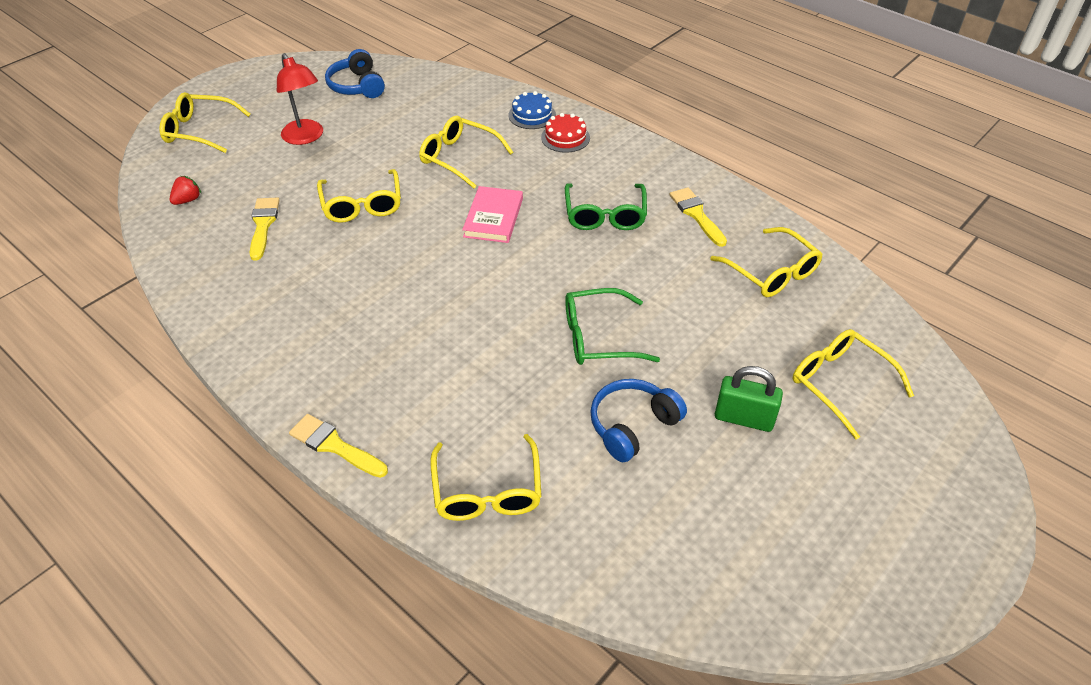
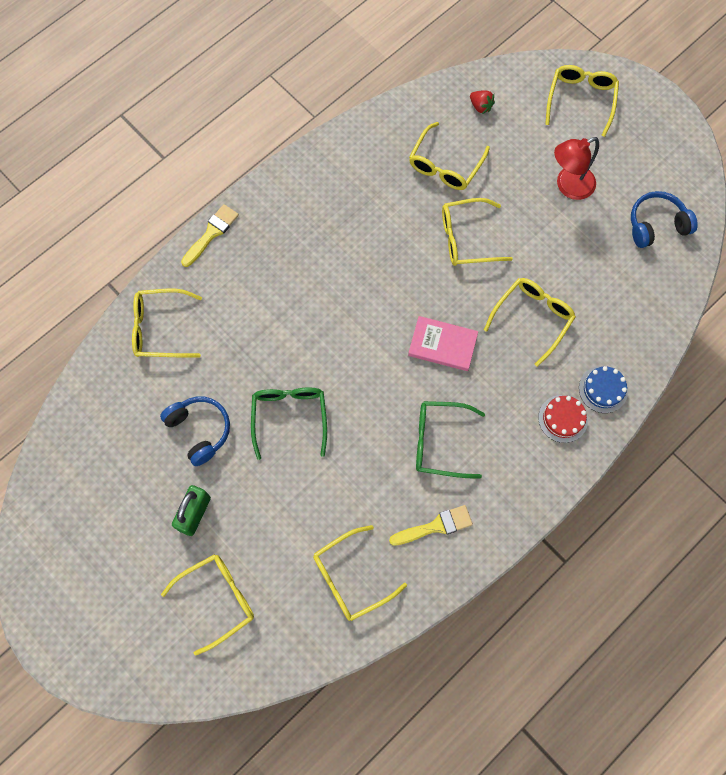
camera: 95 degrees right, 25 degrees up
(263, 225) = (445, 165): yellow brush -> yellow glasses

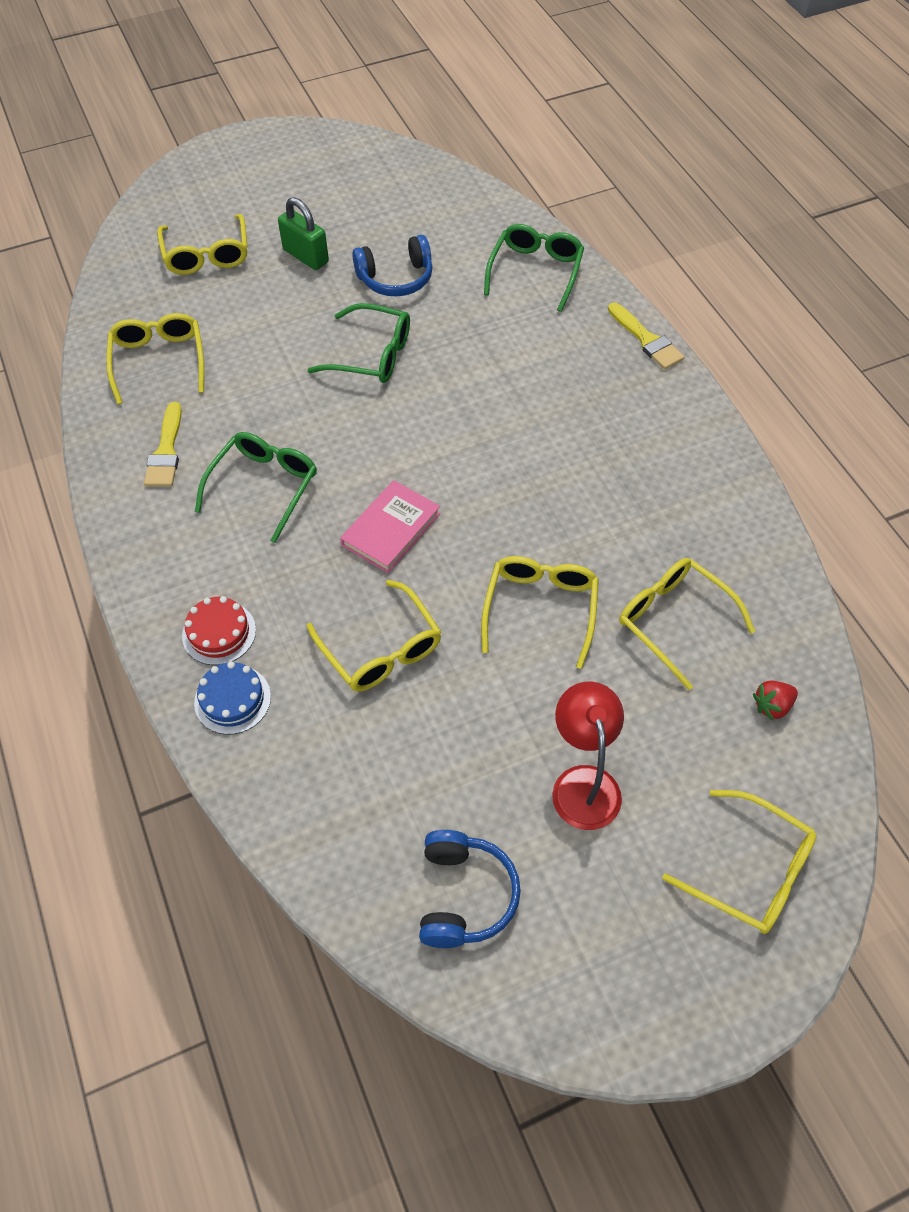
camera: 110 degrees right, 15 degrees down
(160, 328) = (535, 271): yellow glasses -> green glasses

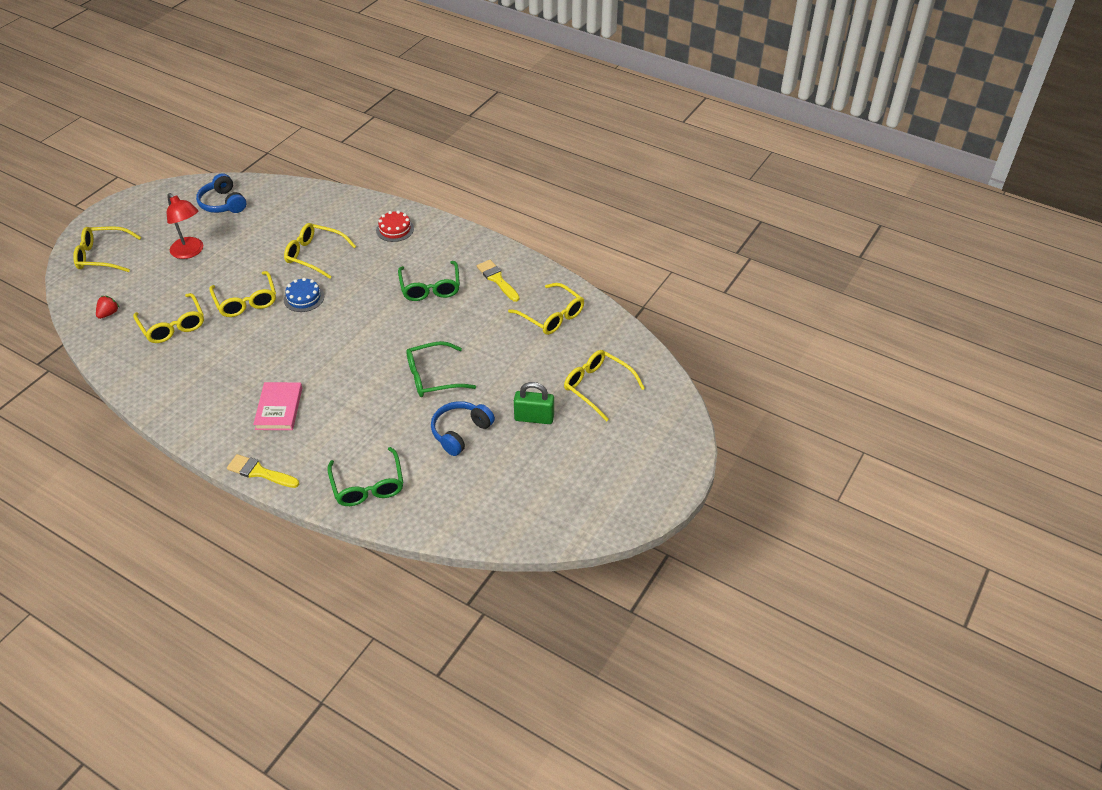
camera: 145 degrees right, 10 degrees down
(232, 699) = (367, 213): blue cake -> blue cake (304, 298)
(391, 529) = (347, 299): pink book -> pink book (279, 408)
(674, 621) = (173, 326): yellow glasses -> yellow glasses turned 45 degrees clockwise

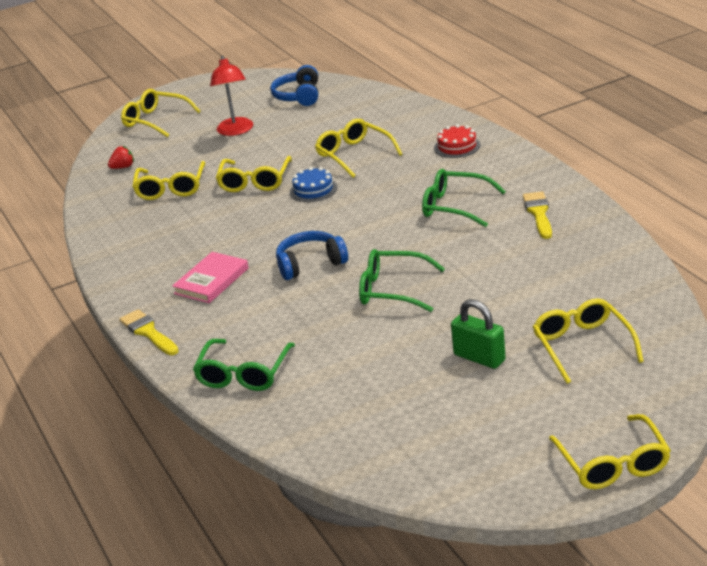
camera: 35 degrees right, 15 degrees down
(430, 288) = (454, 206): green glasses -> green glasses turned 90 degrees clockwise
(460, 432) = (382, 350): blue headphones -> blue headphones (310, 264)
(552, 316) = (578, 262): yellow glasses -> yellow glasses (613, 464)

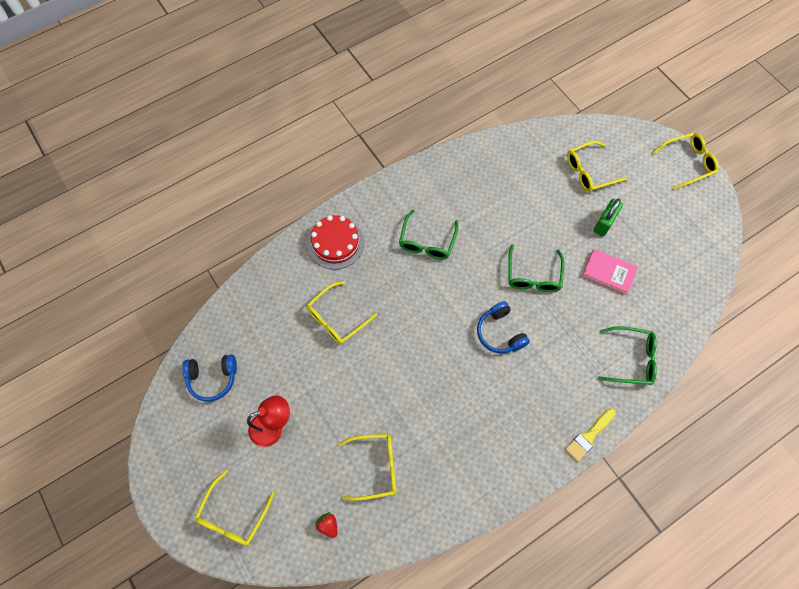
camera: 100 degrees left, 35 degrees up
(211, 281) = (522, 402): pink book -> pink book (608, 273)
(254, 182) = (372, 394): yellow glasses -> none
(313, 190) = (391, 344): blue cake -> none
(457, 146) = (335, 243): red cake -> red cake, size x1.59
(538, 213) = (440, 191): yellow brush -> none

